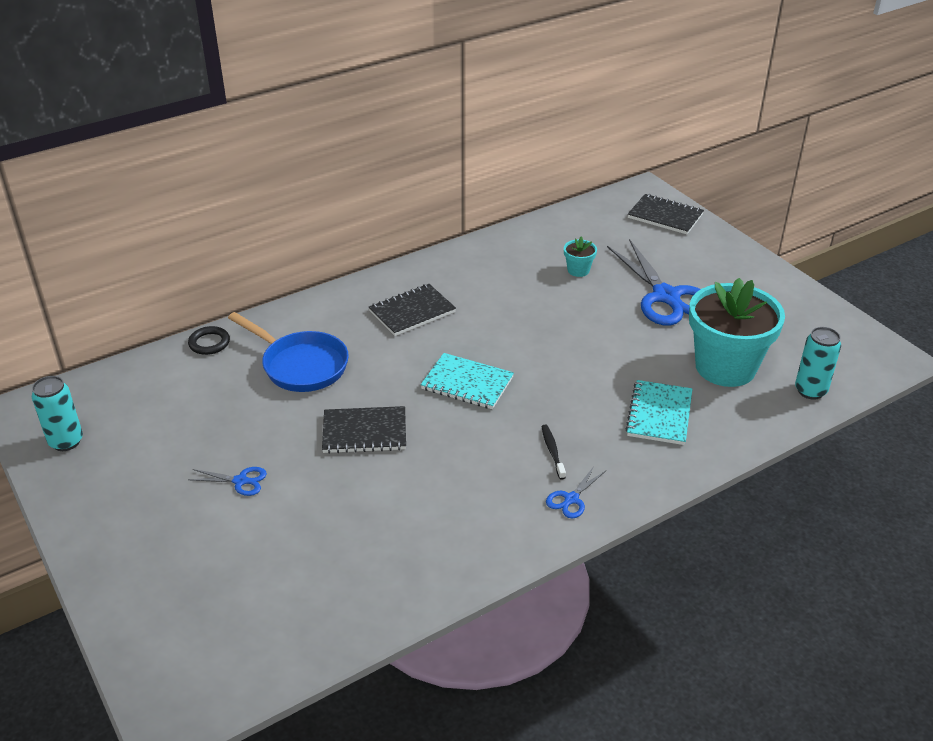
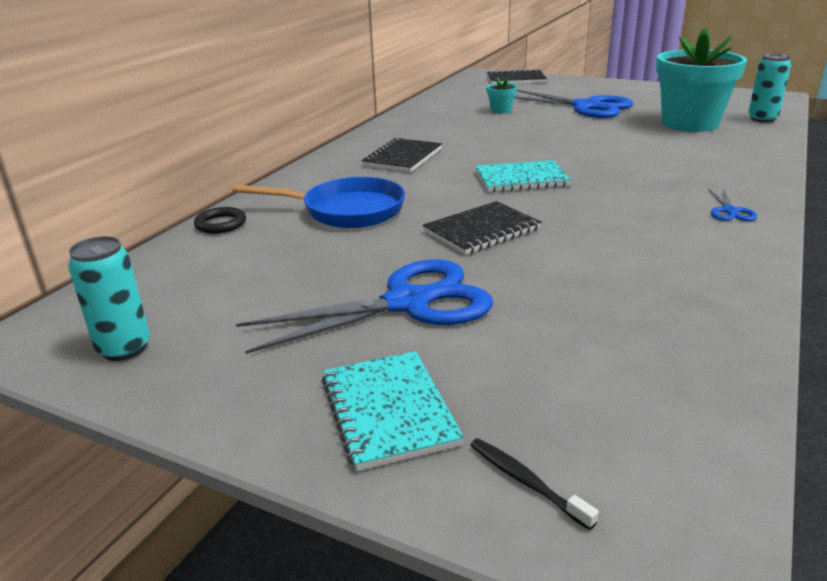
camera: 30 degrees left, 10 degrees down
(240, 481) = (408, 303): blue scissors -> blue scissors, size x2.35
(552, 451) = (661, 192): black toothbrush -> black toothbrush (526, 482)
(659, 414) = (695, 153): turquoise notebook -> turquoise notebook (389, 411)

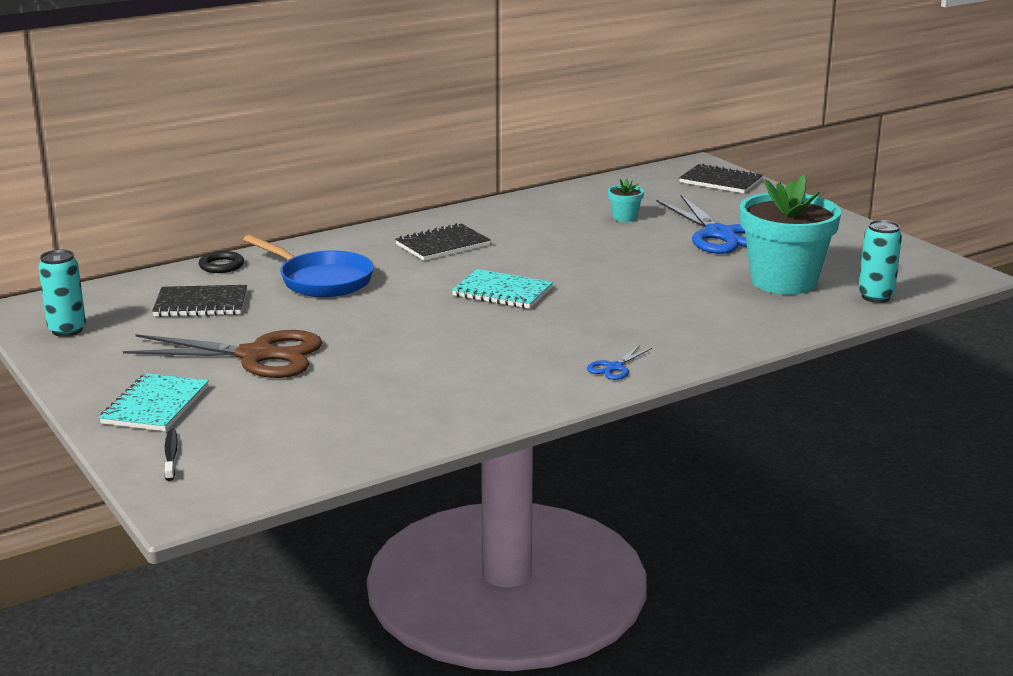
camera: 30 degrees right, 5 degrees down
(408, 303) = (256, 356): blue scissors -> brown scissors
(481, 230) = (391, 324): black notebook -> black notebook (201, 304)

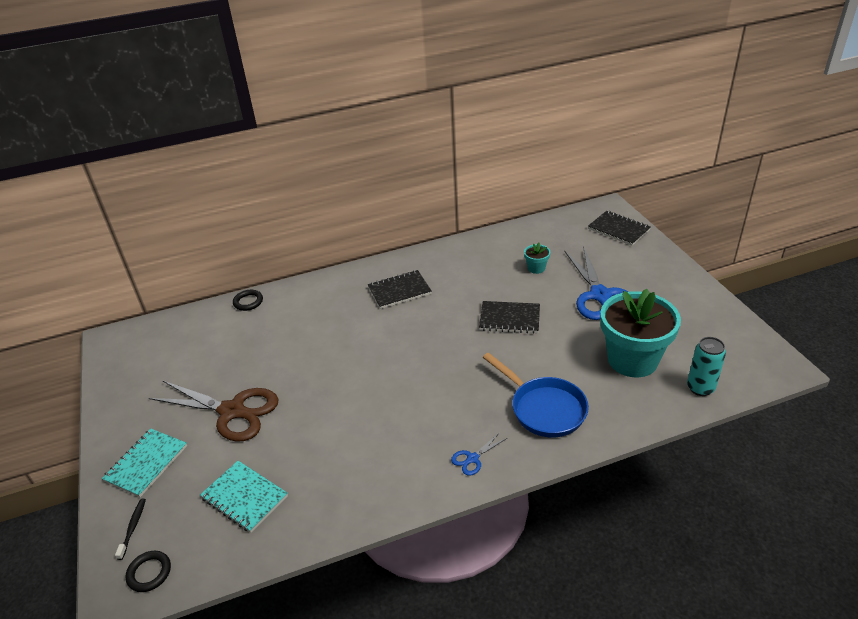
camera: 15 degrees right, 15 degrees up
(67, 330) = (127, 366): turquoise can -> none
(201, 304) = (219, 345): black notebook -> black notebook (509, 319)
(220, 486) = (149, 573): none -> black ring
(321, 280) = (305, 325): blue pan -> blue pan (544, 408)
(502, 292) = (422, 352): turquoise notebook -> turquoise notebook (244, 497)

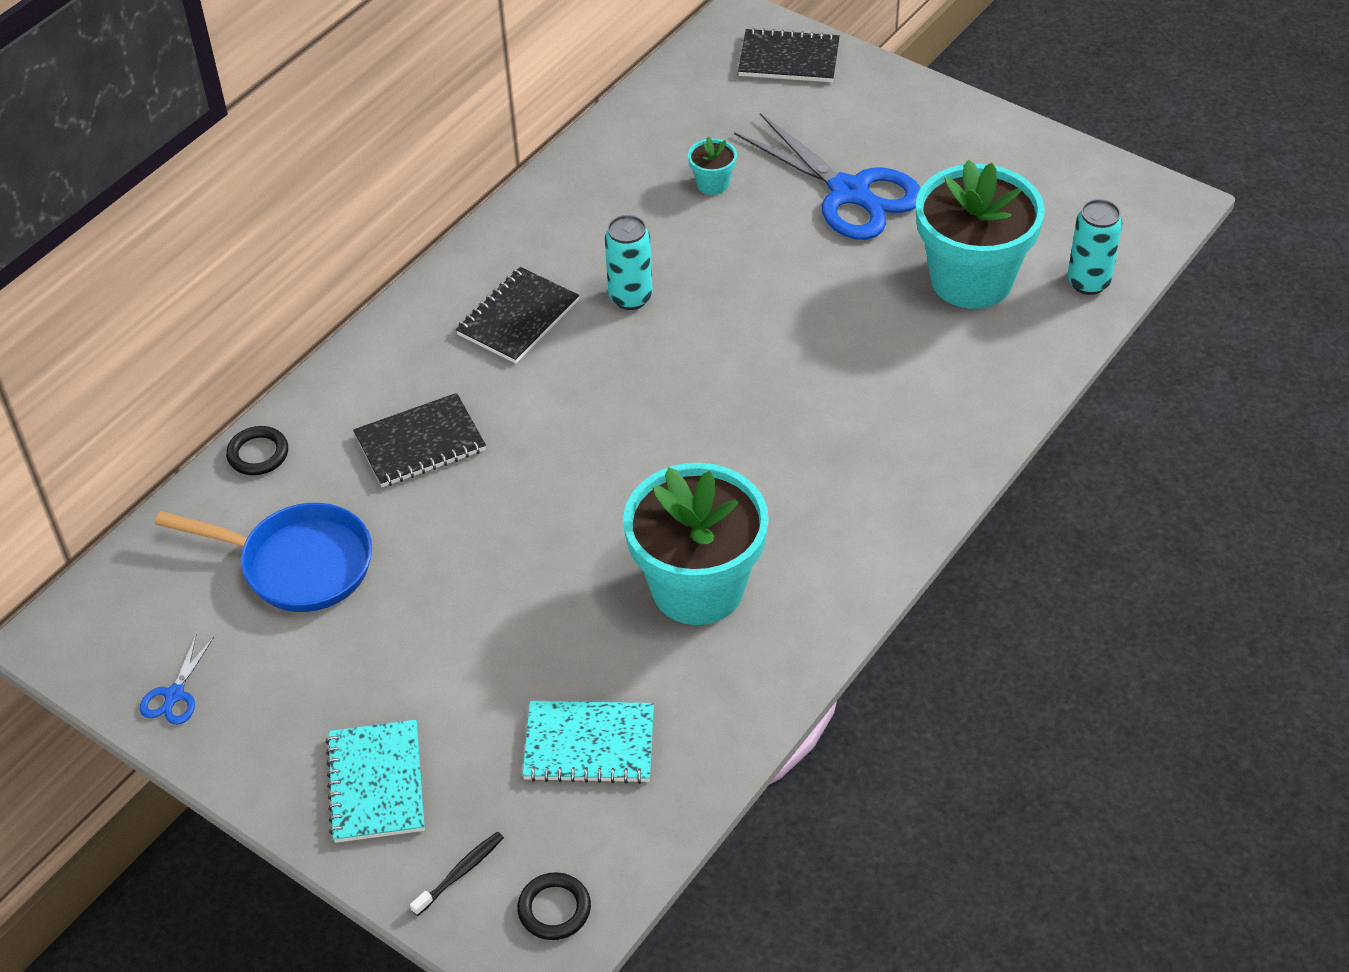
camera: 35 degrees left, 10 degrees up
(133, 527) = (460, 873): black toothbrush -> black toothbrush turned 75 degrees clockwise
(232, 411) = (433, 641): brown scissors -> none
(363, 447) = (697, 587): none -> turquoise flower pot
(455, 301) = (630, 297): none -> turquoise can
(472, 458) = (867, 526): blue scissors -> blue scissors (174, 695)
(509, 319) = (743, 290): black notebook -> black notebook (420, 443)
(544, 408) = (906, 409): blue pan -> blue pan (298, 564)

